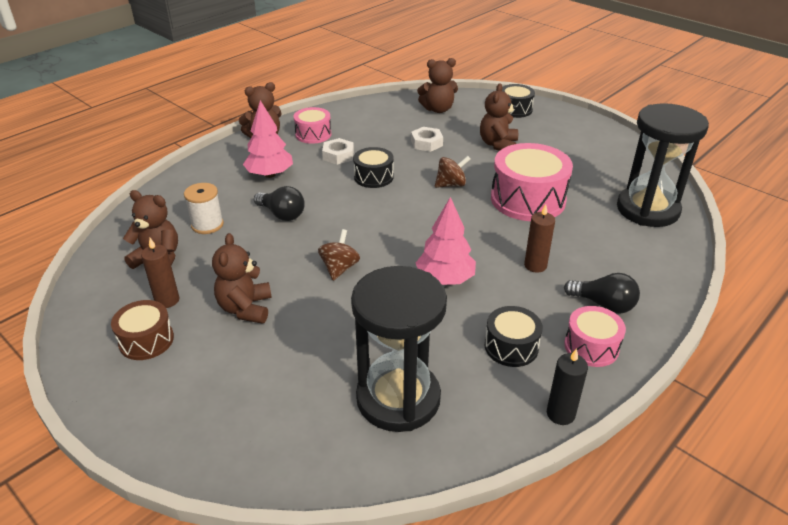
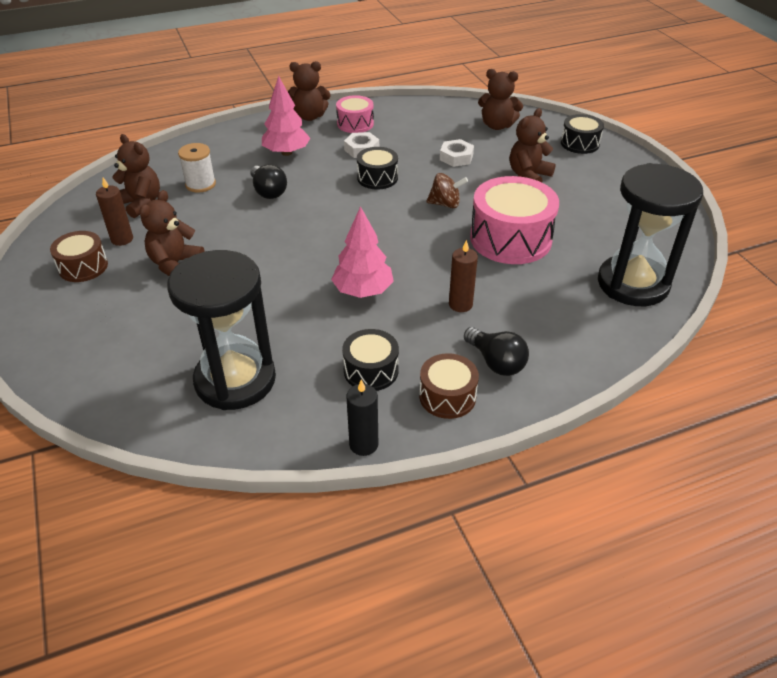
camera: 25 degrees right, 5 degrees up
(339, 268) = (278, 253): brown spinning top -> none
(591, 347) = (447, 396): pink drum -> brown drum

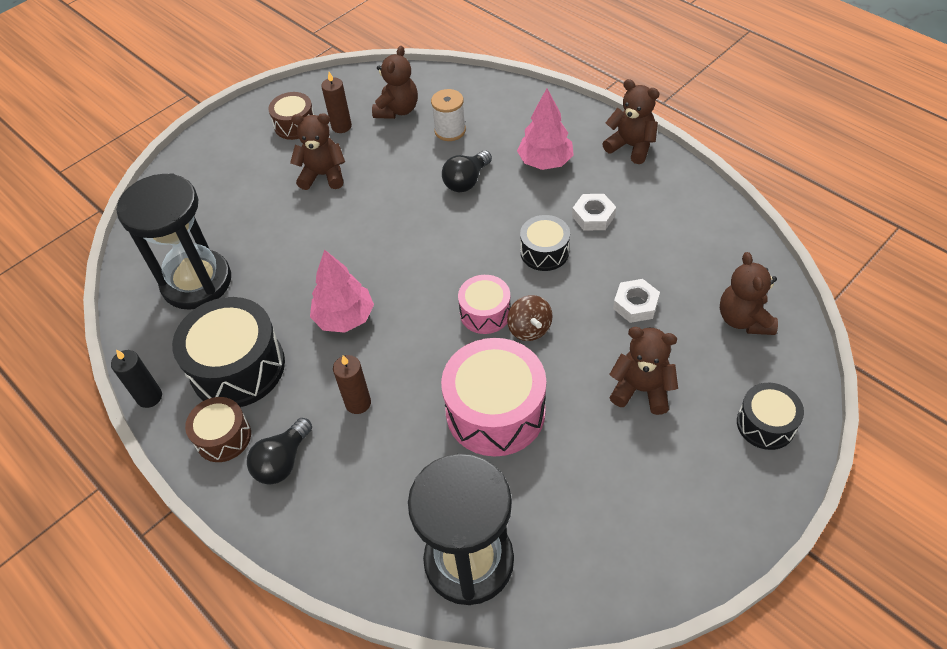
camera: 70 degrees right, 10 degrees up
(309, 116) = (631, 146): brown teddy bear -> brown teddy bear turned 150 degrees clockwise
(355, 124) = (644, 188): pink drum -> pink drum (485, 313)
(371, 370) = (238, 367): black drum -> black drum, size x1.80

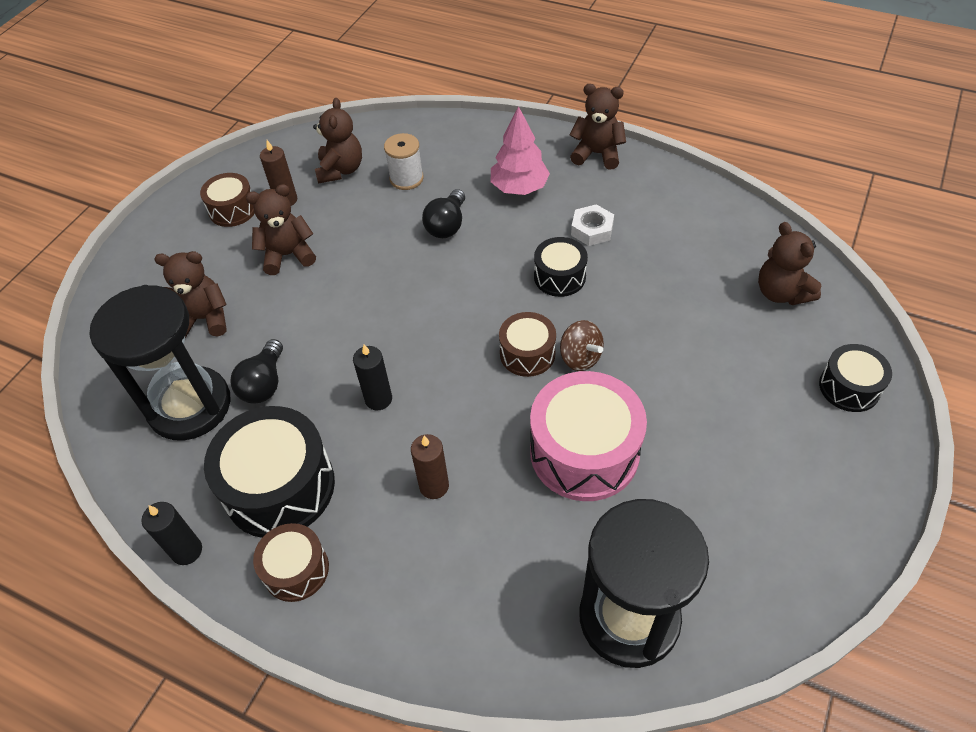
camera: 20 degrees left, 0 degrees up
(283, 461) = (377, 575): black light bulb -> black light bulb (264, 383)
(344, 318) = (378, 399): pink tree -> black candle
(485, 313) = (527, 353): pink drum -> brown drum
(635, 304) = (673, 305): white nut -> none
(641, 389) = (718, 387): brown teddy bear -> brown teddy bear (204, 319)

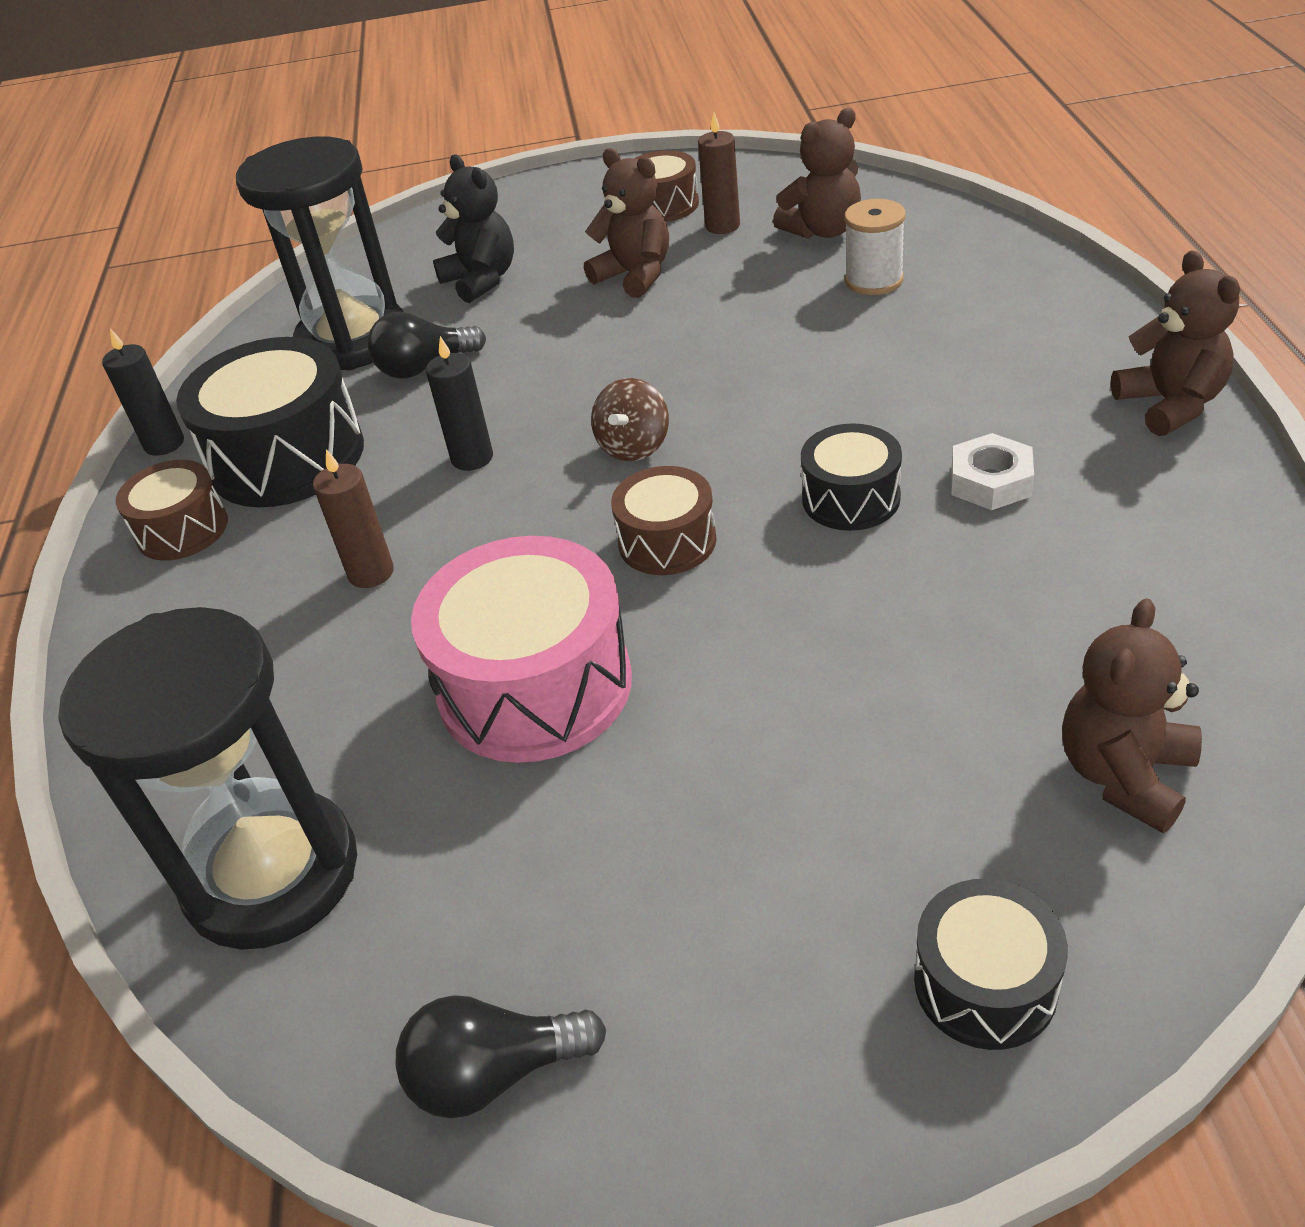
camera: 60 degrees right, 10 degrees down
(204, 319) = (481, 280): brown teddy bear -> black teddy bear
(447, 225) = (829, 354): black light bulb -> black light bulb (495, 1073)
(519, 188) = (985, 373): pink tree -> none
(580, 358) = (710, 596): brown spinning top -> brown spinning top (634, 446)

